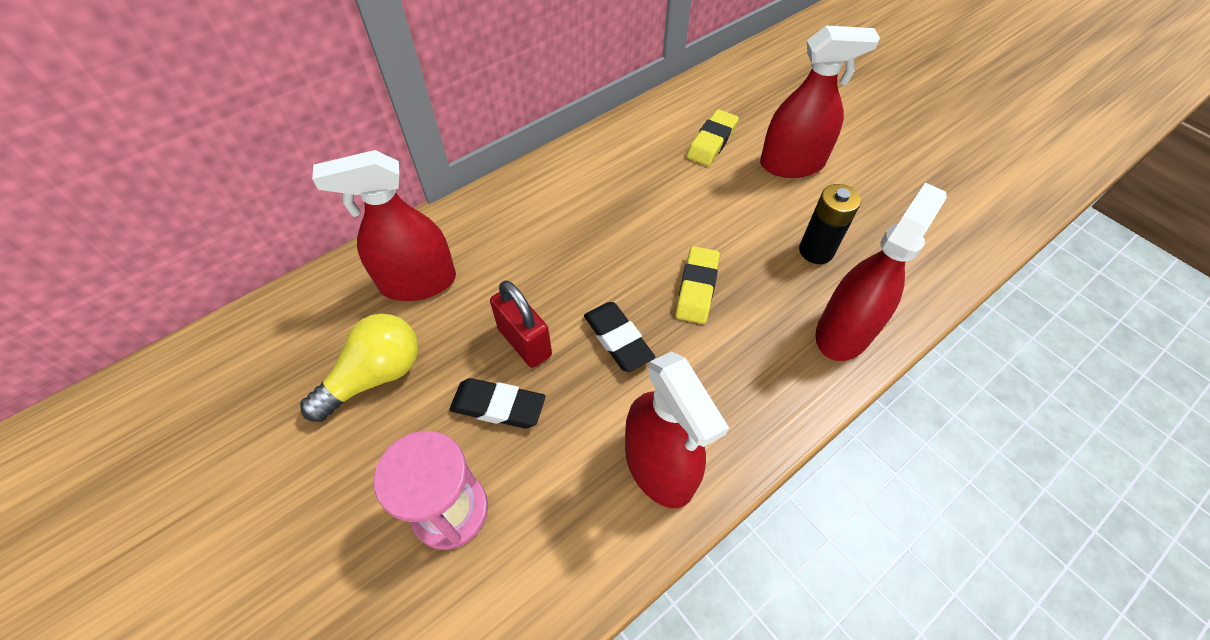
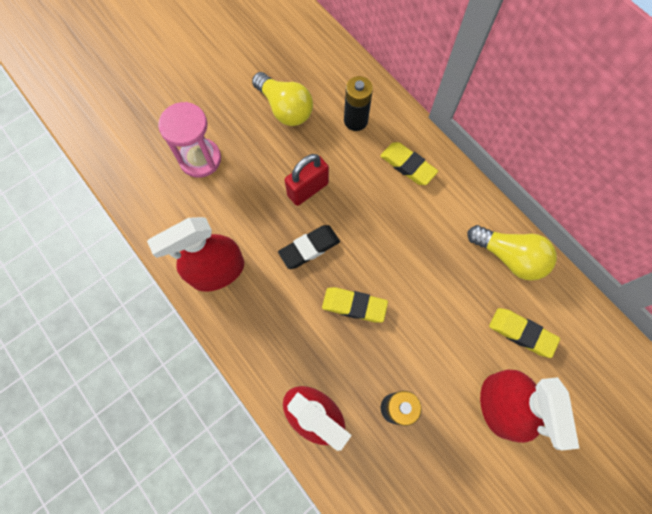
camera: 90 degrees right, 15 degrees up
(418, 282) = (355, 120): red spray bottle -> black battery
(498, 406) = (262, 177): black eraser -> none
(499, 227) = (408, 166): none -> yellow eraser
(625, 144) = (509, 257): none -> yellow light bulb

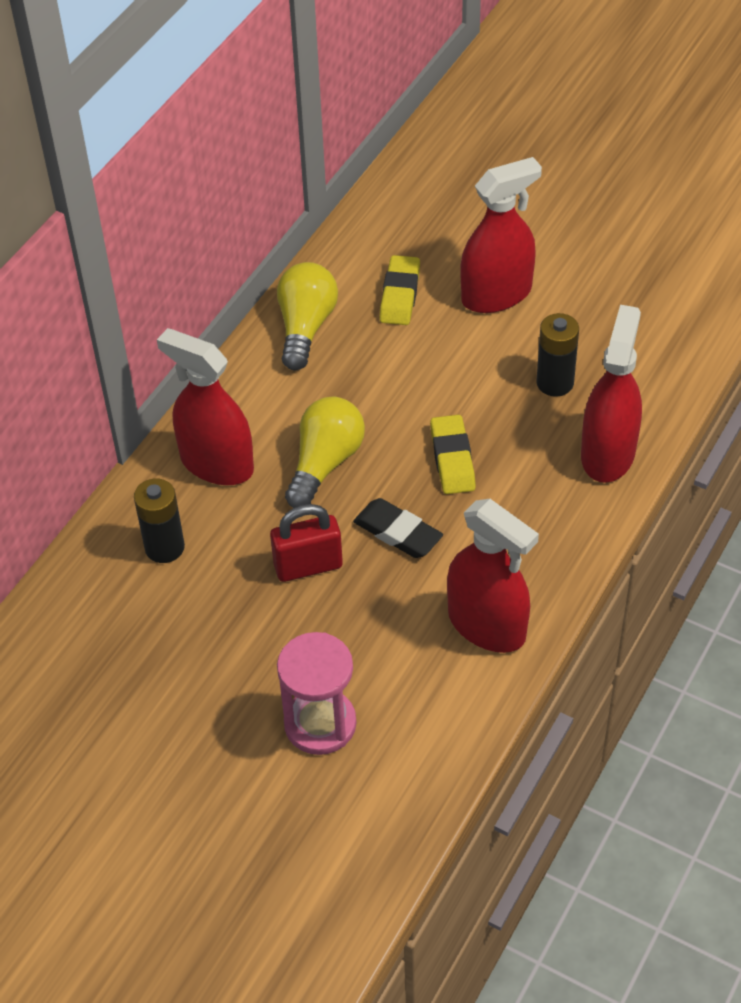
camera: 110 degrees left, 20 degrees down
(285, 108) = (179, 646): yellow light bulb -> yellow light bulb (325, 463)
(308, 189) = (308, 566): red padlock -> red padlock turned 45 degrees counterclockwise
(408, 166) = (216, 463): yellow eraser -> red spray bottle

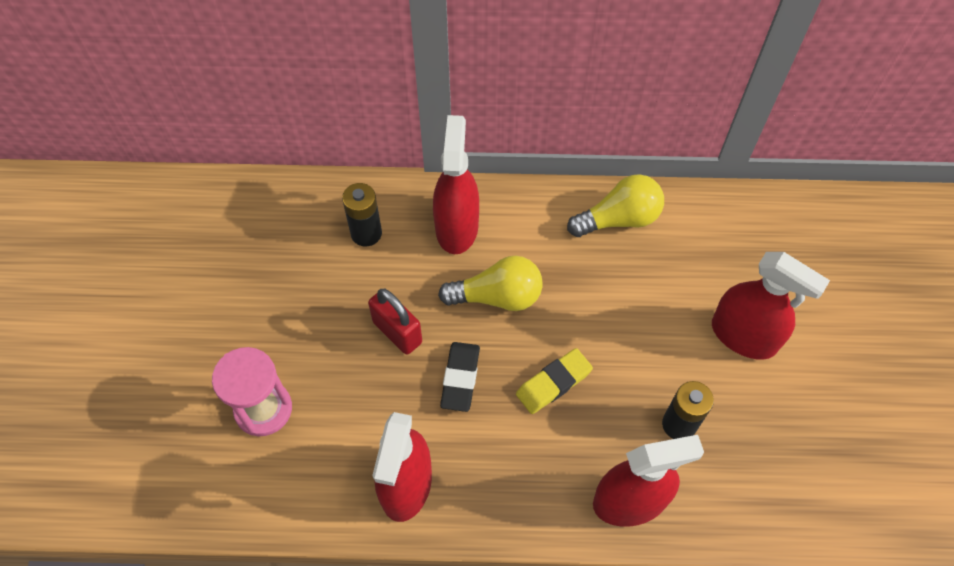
camera: 60 degrees right, 10 degrees up
(400, 295) = (694, 266): yellow eraser -> none

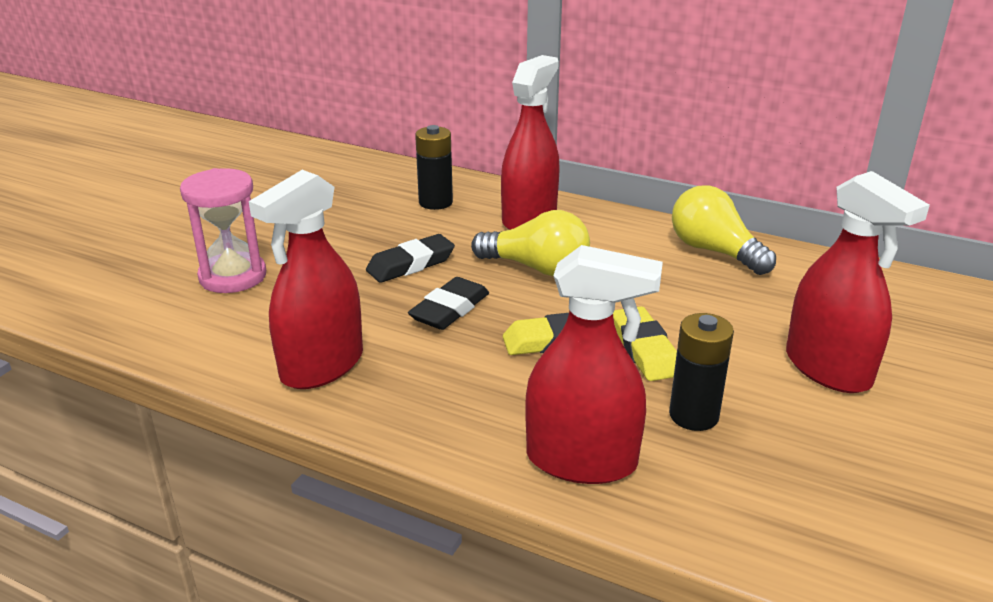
camera: 25 degrees right, 30 degrees down
(397, 332) = (411, 264): red padlock -> black eraser
(619, 219) = (714, 251): yellow light bulb -> yellow light bulb turned 135 degrees counterclockwise
(619, 366) = (644, 349): none -> yellow eraser

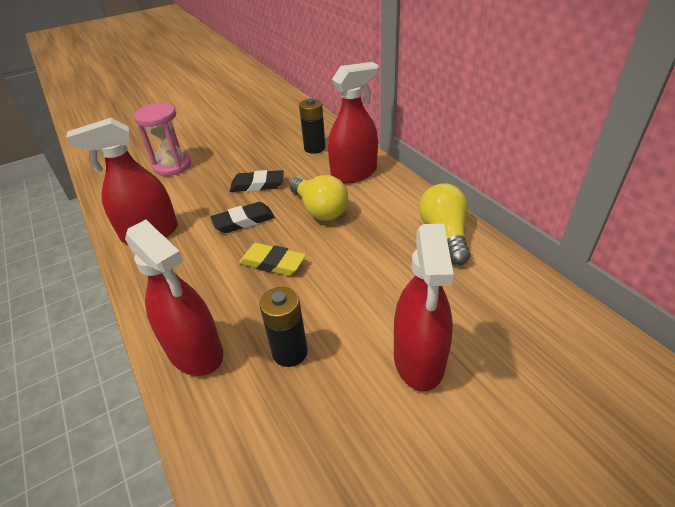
camera: 35 degrees right, 10 degrees up
(644, 349) = (315, 291): yellow eraser -> none

